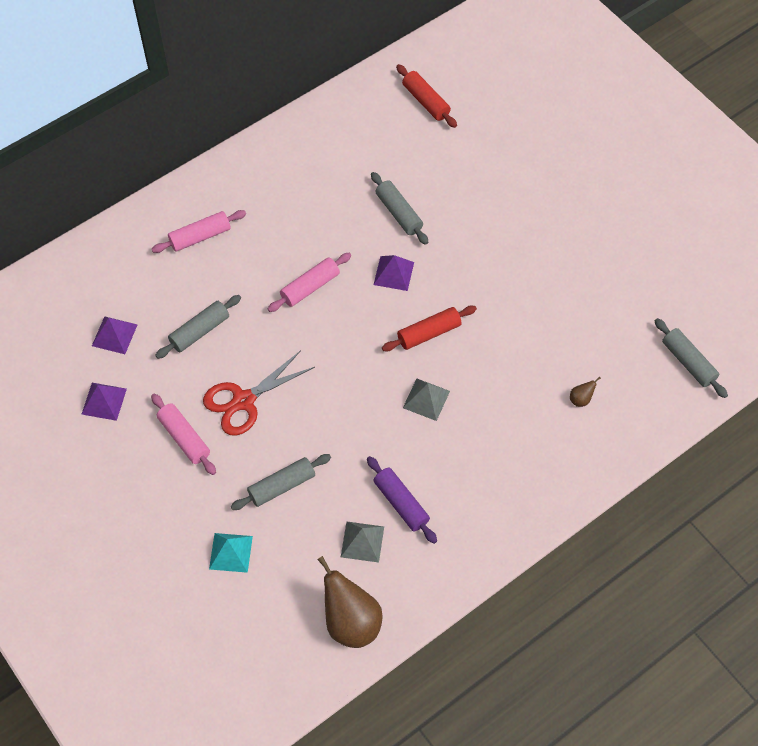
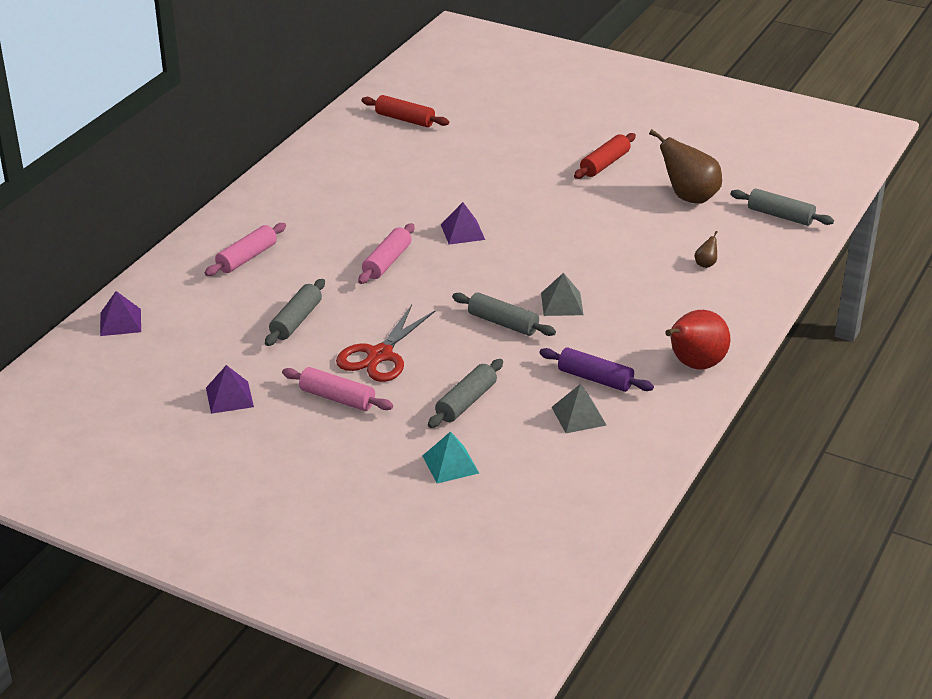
camera: 25 degrees left, 25 degrees down
(114, 335) = (206, 348): purple pyramid -> purple pyramid (120, 322)
(351, 622) = (613, 475): brown pear -> brown pear (689, 197)
(399, 213) = (436, 193): grey rolling pin -> grey rolling pin (503, 323)
(429, 333) = (528, 261): red rolling pin -> red rolling pin (604, 164)
(493, 522) = (694, 365): none -> red pear

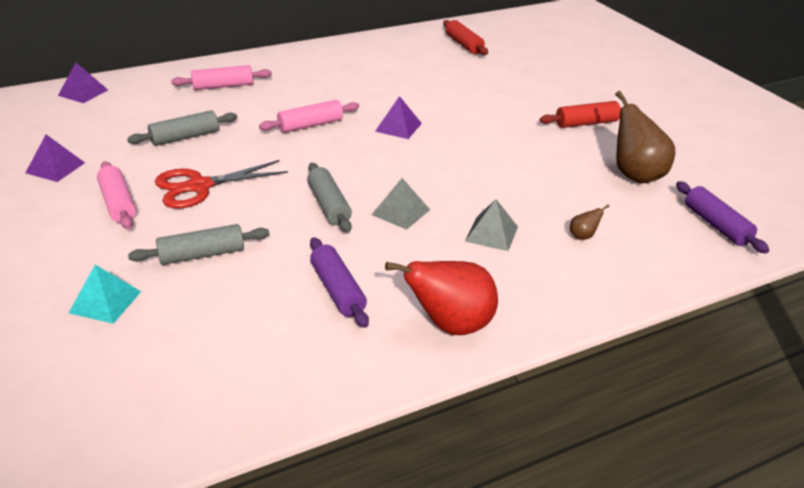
camera: 35 degrees right, 0 degrees up
(578, 416) = (273, 317): grey pyramid -> grey pyramid (491, 234)
(780, 216) = (716, 225): grey rolling pin -> purple rolling pin

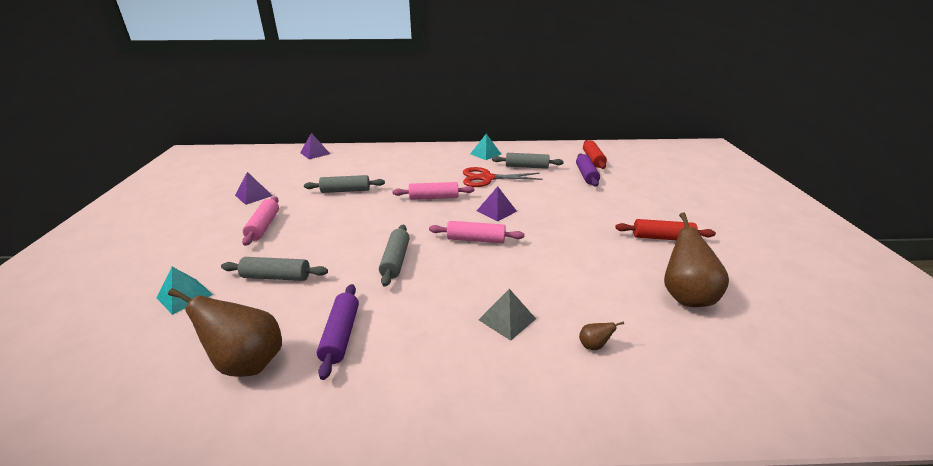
camera: 25 degrees right, 5 degrees down
(199, 186) = (322, 226): red scissors -> red scissors (487, 178)
(223, 86) = (399, 162): pink rolling pin -> pink rolling pin (476, 239)
(261, 340) = (247, 363): none -> brown pear
(329, 57) = (485, 154): none -> turquoise pyramid
(393, 66) = (526, 167): none -> grey rolling pin
(401, 212) = (445, 279): grey pyramid -> none
(450, 325) = (403, 402): red pear -> none
(716, 225) = (753, 374): purple rolling pin -> purple rolling pin (586, 175)

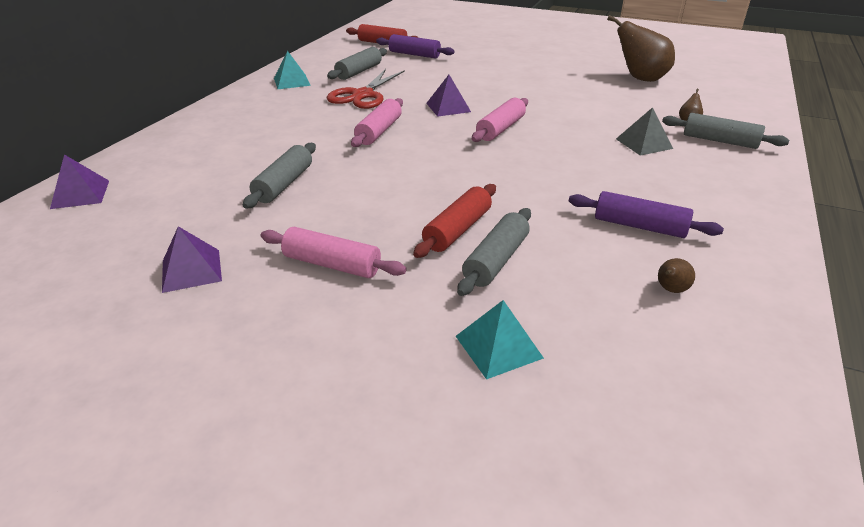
camera: 65 degrees left, 5 degrees up
(247, 363) = (670, 290): brown pear -> brown pear, size x0.42
(395, 260) = (512, 177): grey rolling pin -> grey rolling pin (720, 141)
(662, 238) = (556, 62): red rolling pin -> red rolling pin (457, 230)

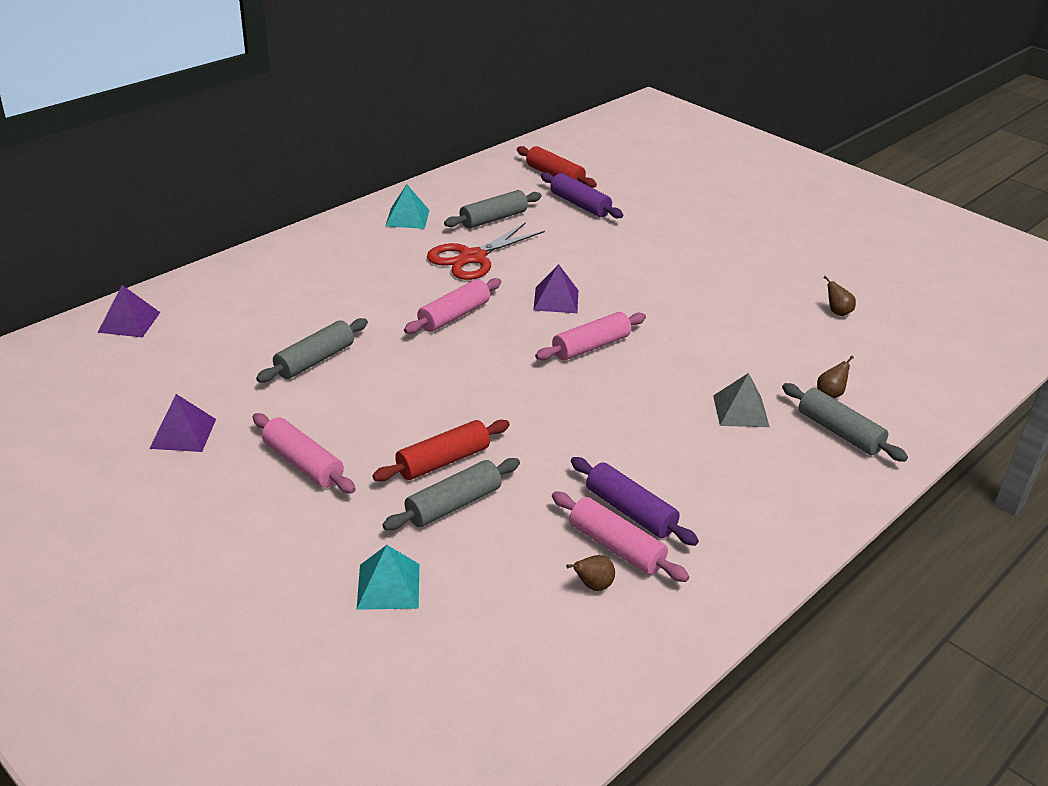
camera: 20 degrees right, 0 degrees up
(640, 79) = (837, 312): brown pear -> brown pear, size x0.42
(656, 255) = (616, 547): none -> pink rolling pin

